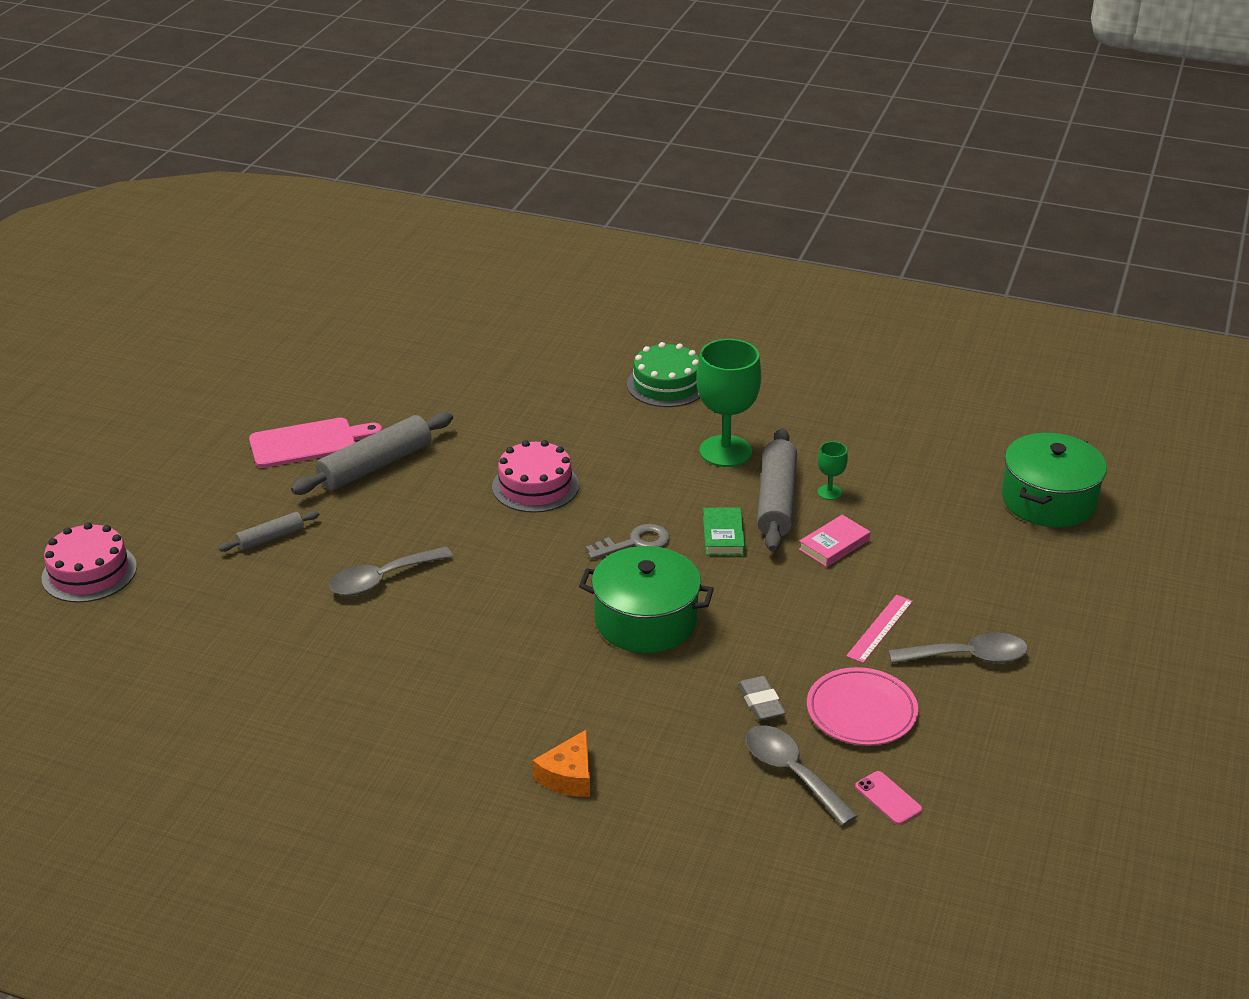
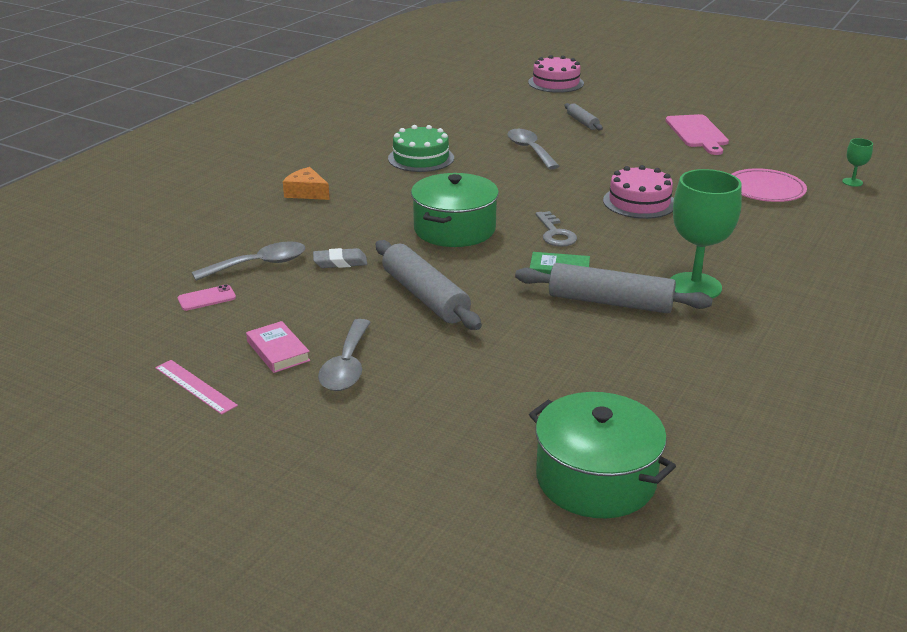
camera: 100 degrees right, 5 degrees down
(376, 466) = (668, 152): grey rolling pin -> grey rolling pin (425, 296)
(666, 384) = (813, 269): green cake -> green cake (421, 158)
(829, 492) = (622, 332): green goblet -> green goblet (852, 182)
(834, 545) = (535, 322): pink book -> pink book (278, 351)
(861, 711) = (306, 302): pink plate -> pink plate (765, 190)
(880, 628) = (405, 327): pink ruler -> pink ruler (195, 386)

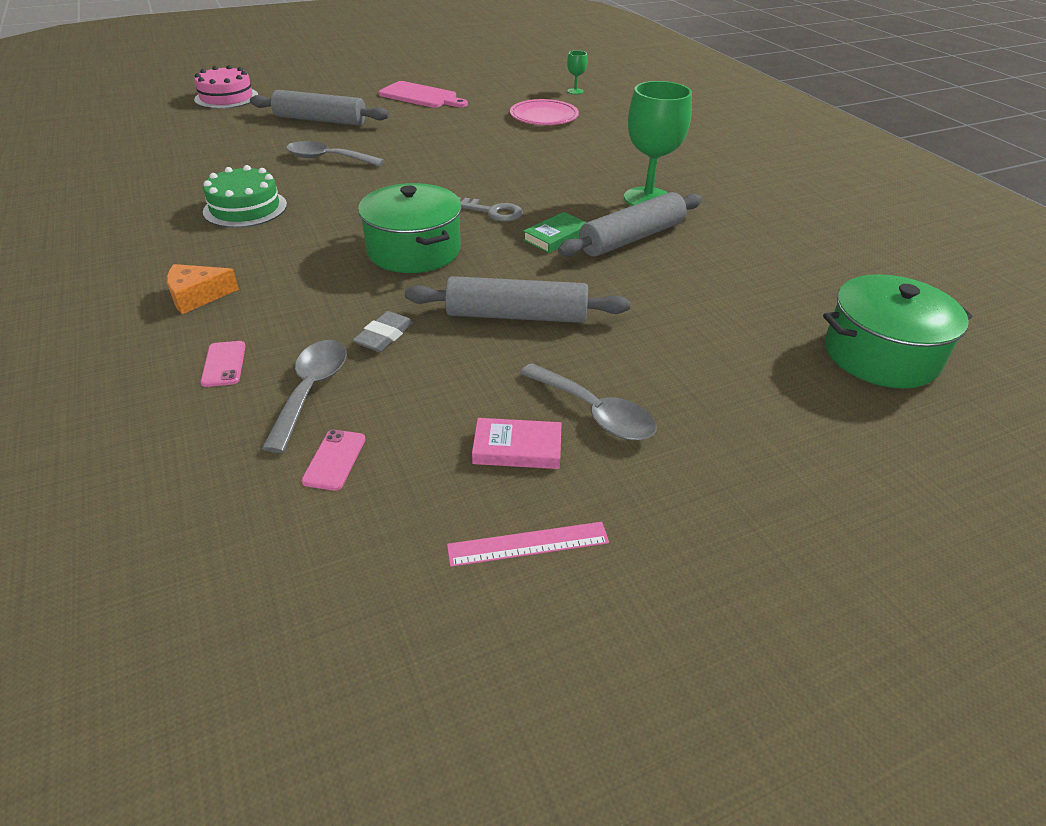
camera: 55 degrees left, 10 degrees up
(253, 230) = (224, 364): none -> pink phone
(582, 122) = (320, 120): grey rolling pin -> grey rolling pin, size x1.89
(639, 202) = (493, 160): pink cake -> none

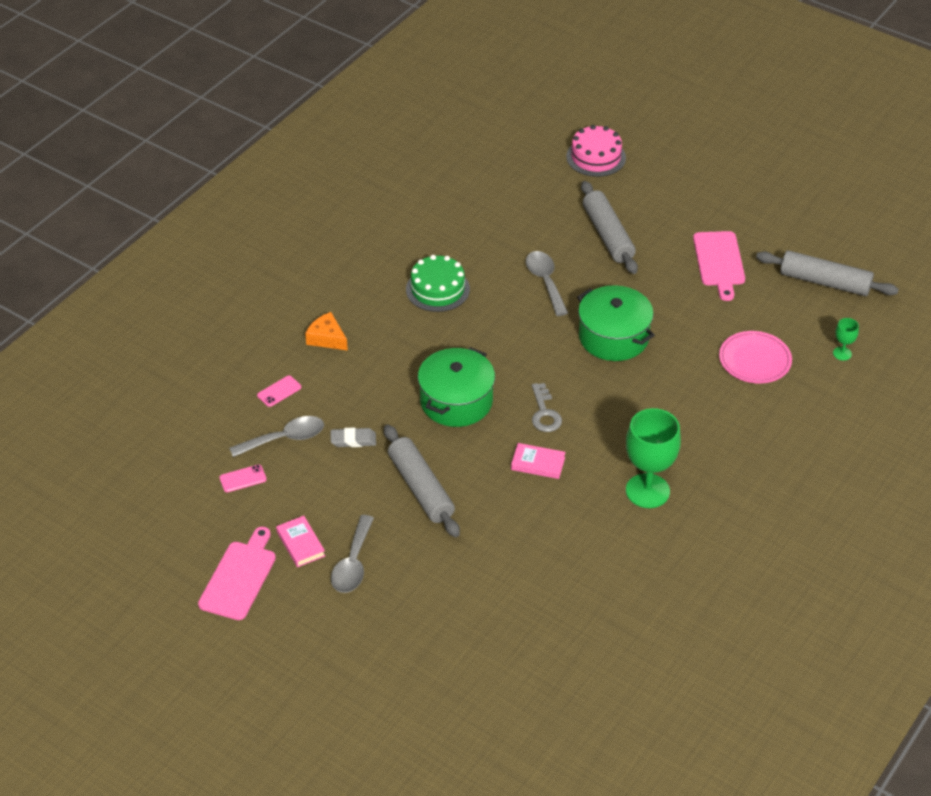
camera: 60 degrees right, 5 degrees up
(528, 544) = (239, 577): pink ruler -> pink cutting board
(556, 236) = (538, 463): green book -> pink book
(631, 238) = (572, 505): grey rolling pin -> grey rolling pin (824, 282)
(881, 355) = (519, 684): green pot -> green pot (613, 337)

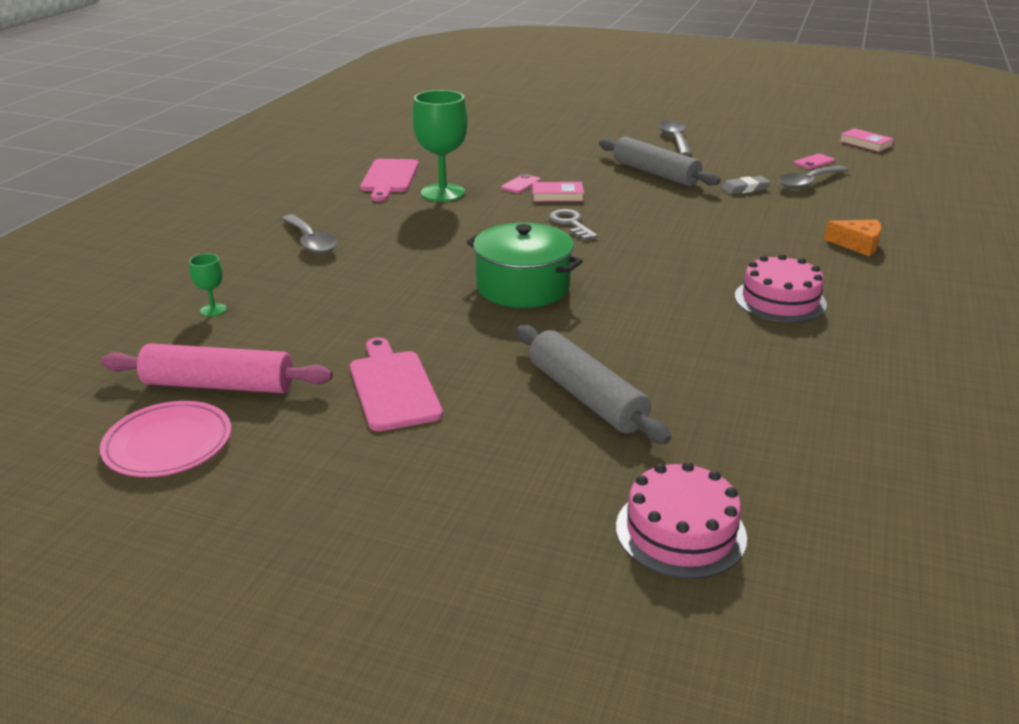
camera: 165 degrees right, 15 degrees down
(239, 577) = (754, 127): pink cutting board -> pink cutting board (389, 178)
(279, 391) = (853, 206): pink phone -> pink phone (521, 184)
(301, 544) = (726, 142): pink book -> pink book (865, 143)
(437, 289) = (780, 300): green cake -> pink cake
(456, 401) = (669, 220): green pot -> none
(545, 281) = (645, 327): grey spoon -> grey spoon (311, 242)
(754, 360) = (334, 289): pink plate -> pink plate (168, 444)
(824, 282) = (219, 385): grey rolling pin -> pink rolling pin

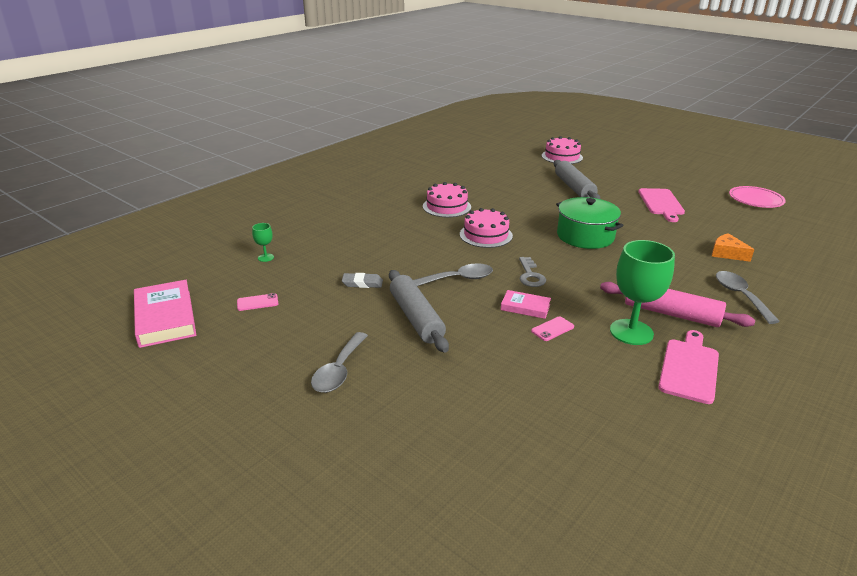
camera: 160 degrees left, 0 degrees up
(213, 310) = (780, 254): green goblet -> green goblet (265, 257)
(219, 385) = (748, 216): pink rolling pin -> pink rolling pin (671, 313)
(669, 263) = (486, 235): none -> pink cake
(808, 183) = (304, 279): grey spoon -> grey spoon (458, 279)
(857, 244) = (356, 226): orange cheese -> orange cheese (727, 253)
(865, 143) = (165, 318): pink book -> pink book, size x1.85

